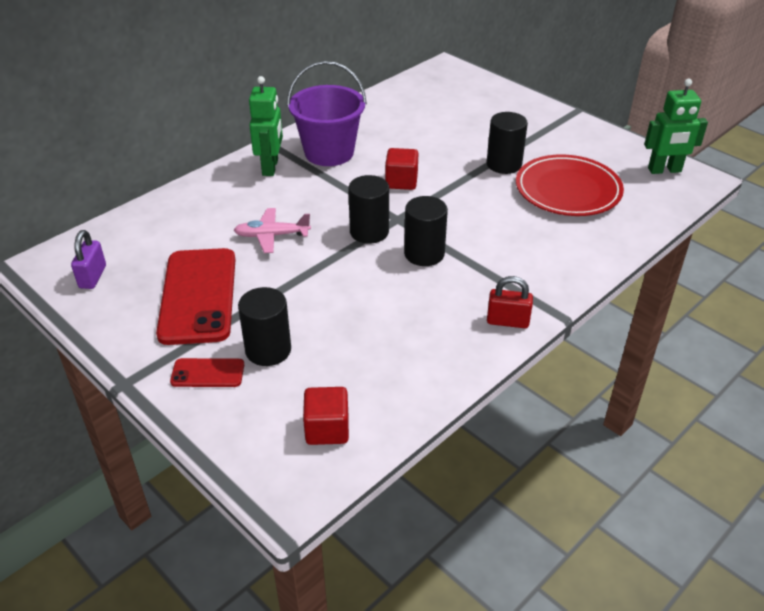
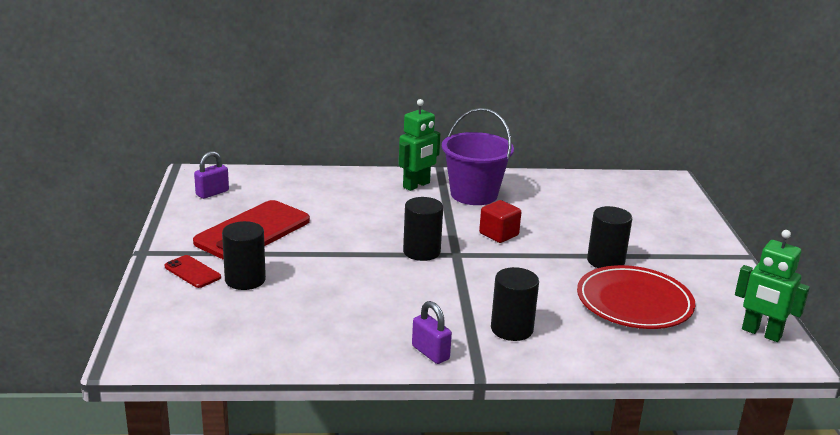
camera: 40 degrees right, 15 degrees down
(271, 236) = (351, 222): pink plane -> none
(327, 429) = (208, 338): red cube -> none
(424, 254) = (439, 283): black cylinder -> black cylinder (511, 329)
(507, 321) = (430, 353): red padlock -> purple padlock

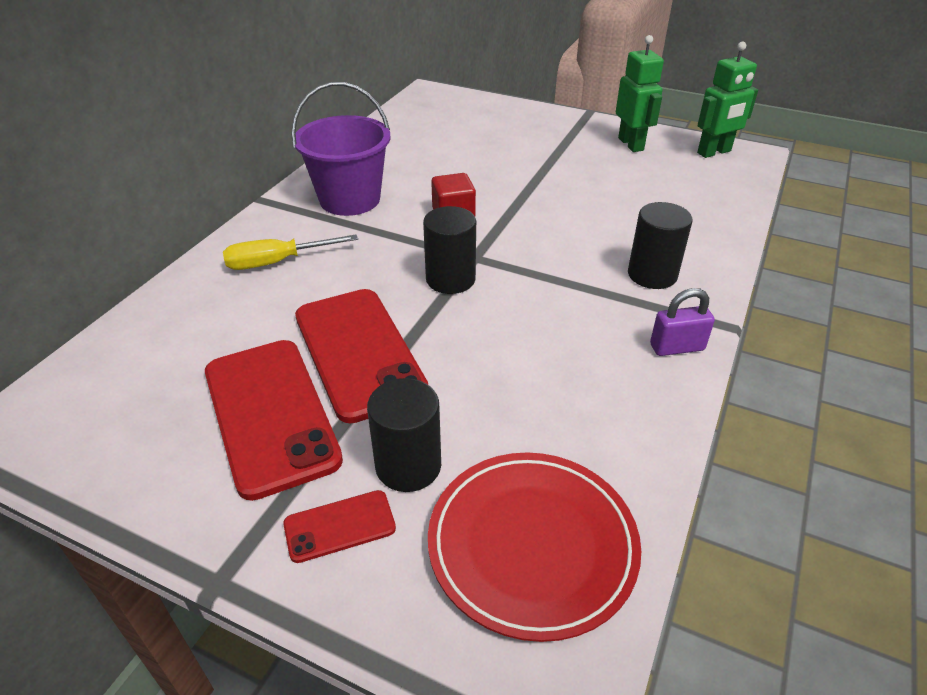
camera: 60 degrees left, 15 degrees up
(212, 193) = (98, 427): purple padlock -> none
(322, 241) = (358, 353): none -> red phone
(380, 193) = (277, 262): none -> yellow screwdriver
(416, 185) = (286, 229): green robot -> green robot (631, 144)
(605, 261) = (553, 176): black cylinder -> none
(634, 302) = (637, 189): red plate -> red plate (532, 545)

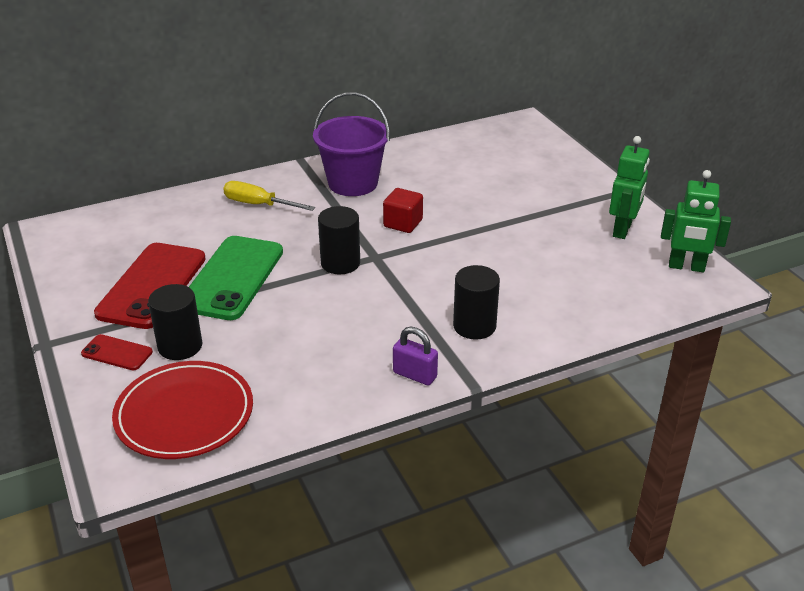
camera: 40 degrees right, 5 degrees down
(358, 353) = (232, 278): red phone -> green phone

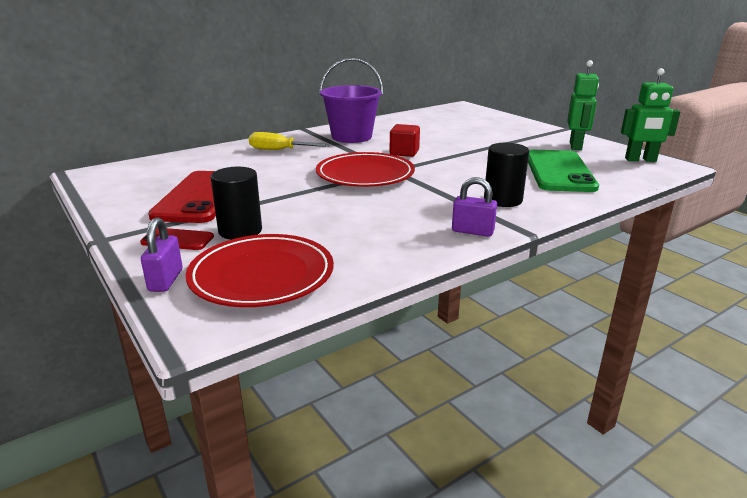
camera: 10 degrees left, 10 degrees down
(97, 410) = (166, 280): none -> purple padlock
(232, 278) = (274, 188): green phone -> green phone (559, 171)
(340, 263) = (365, 175): black cylinder -> red plate

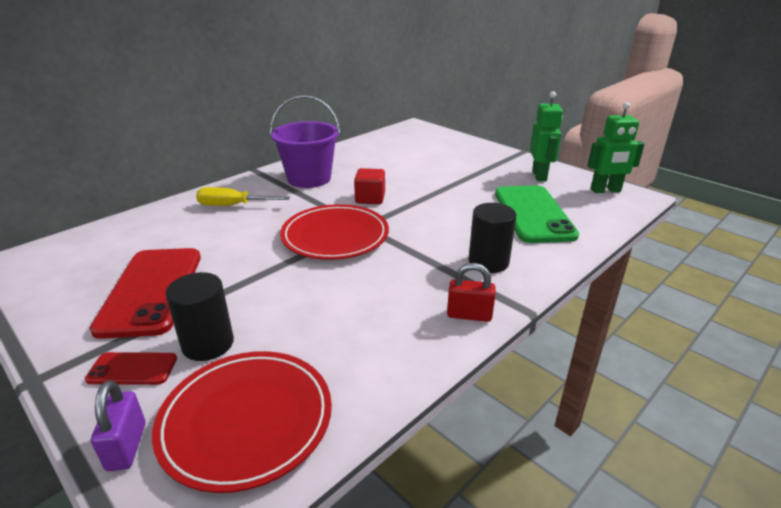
camera: 10 degrees left, 5 degrees up
(472, 231) = (469, 315): purple padlock -> red padlock

